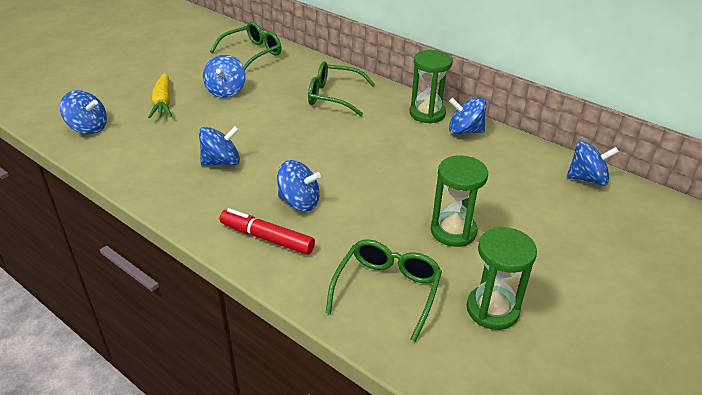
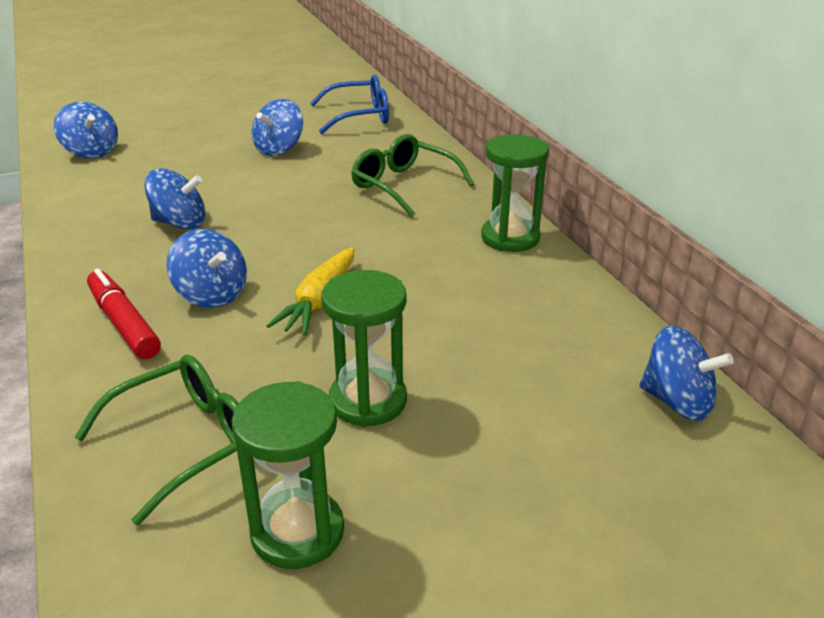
camera: 30 degrees right, 5 degrees down
(163, 102) = (196, 145): yellow carrot -> yellow carrot (319, 301)
(252, 53) = (360, 116): green glasses -> blue glasses
(465, 131) = (542, 274): blue spinning top -> none

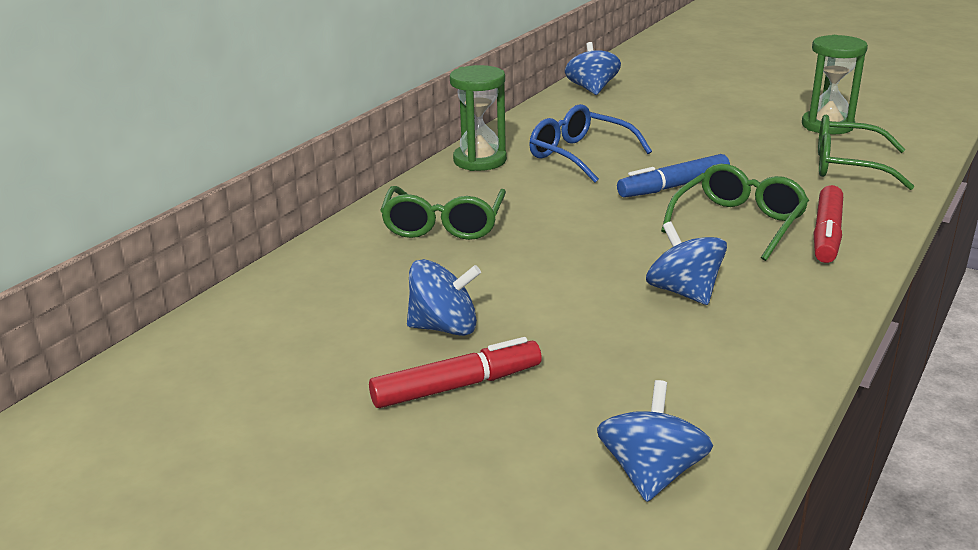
camera: 125 degrees left, 5 degrees down
(211, 295) = (739, 223): blue spinning top -> green glasses
(225, 137) = (457, 386): none -> red marker
(319, 301) = (673, 187): yellow carrot -> blue marker
(360, 116) = (269, 323): blue glasses -> blue glasses (579, 155)
(368, 401) = (727, 141): green hourglass -> none

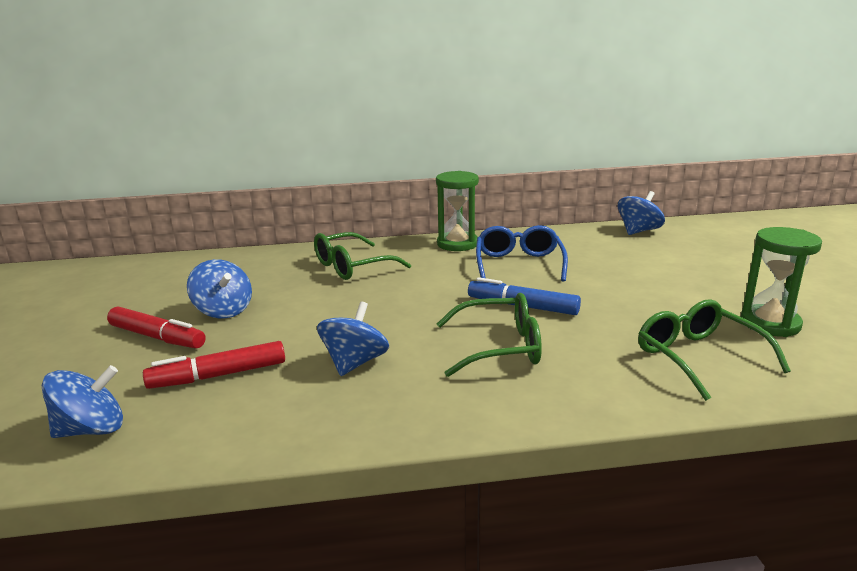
camera: 50 degrees right, 5 degrees down
(826, 234) = (537, 388): red marker -> red marker (218, 375)

